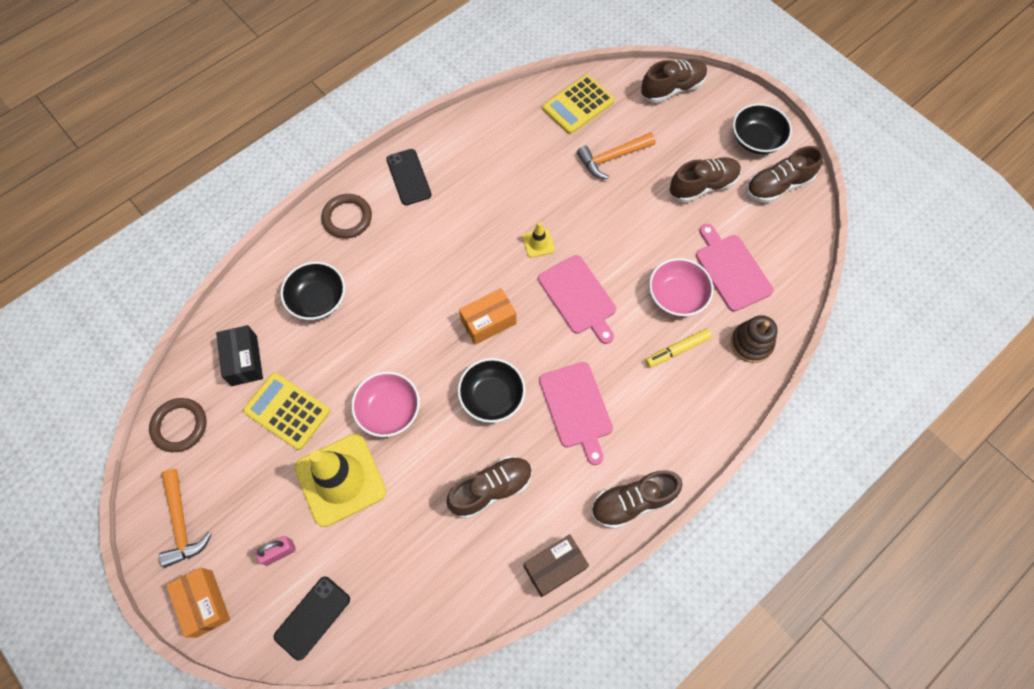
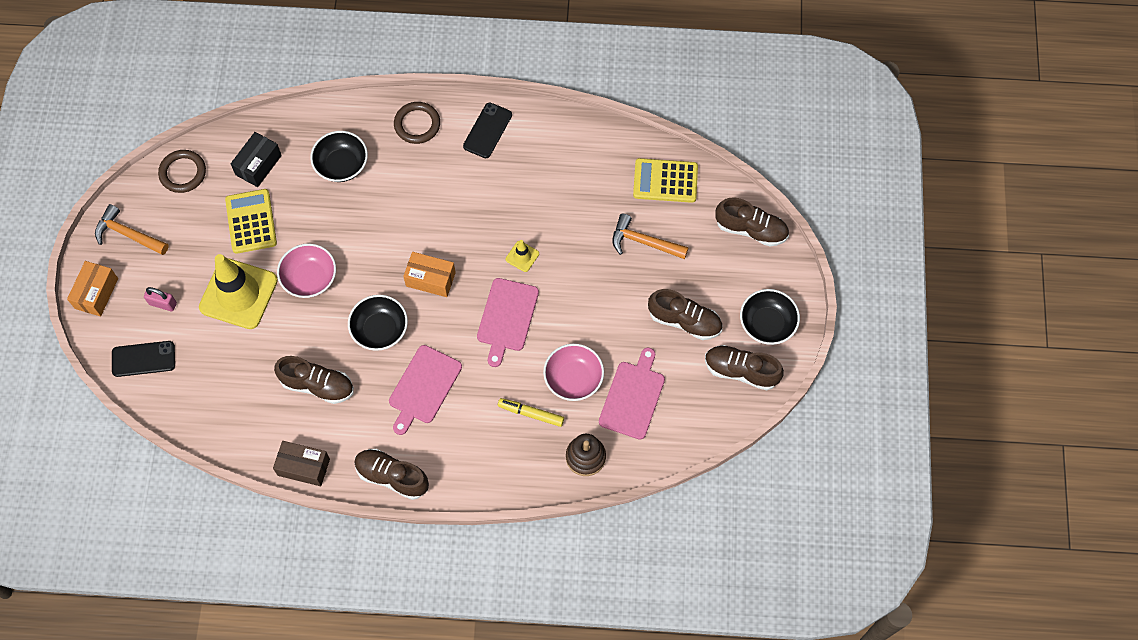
camera: 45 degrees right, 0 degrees up
(182, 523) = (128, 234): orange hammer -> orange hammer turned 90 degrees clockwise

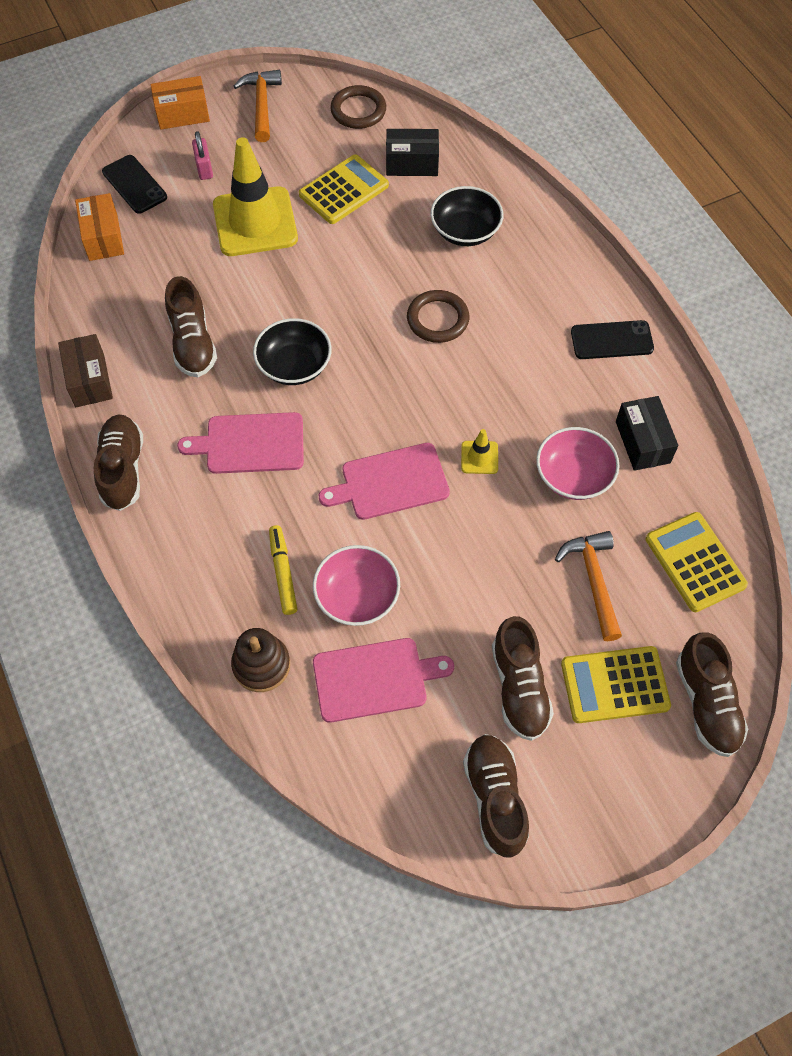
camera: 60 degrees right, 5 degrees down
(309, 278) = (313, 272): pink bowl -> pink bowl (573, 476)
(417, 124) = (566, 271): brown ring -> brown ring (437, 319)
(430, 279) = (387, 381): orange box -> orange box (103, 237)
(570, 159) = (642, 442): none -> black box
(712, 270) = (614, 685): none -> yellow calculator
(767, 324) = (586, 797): black bowl -> none

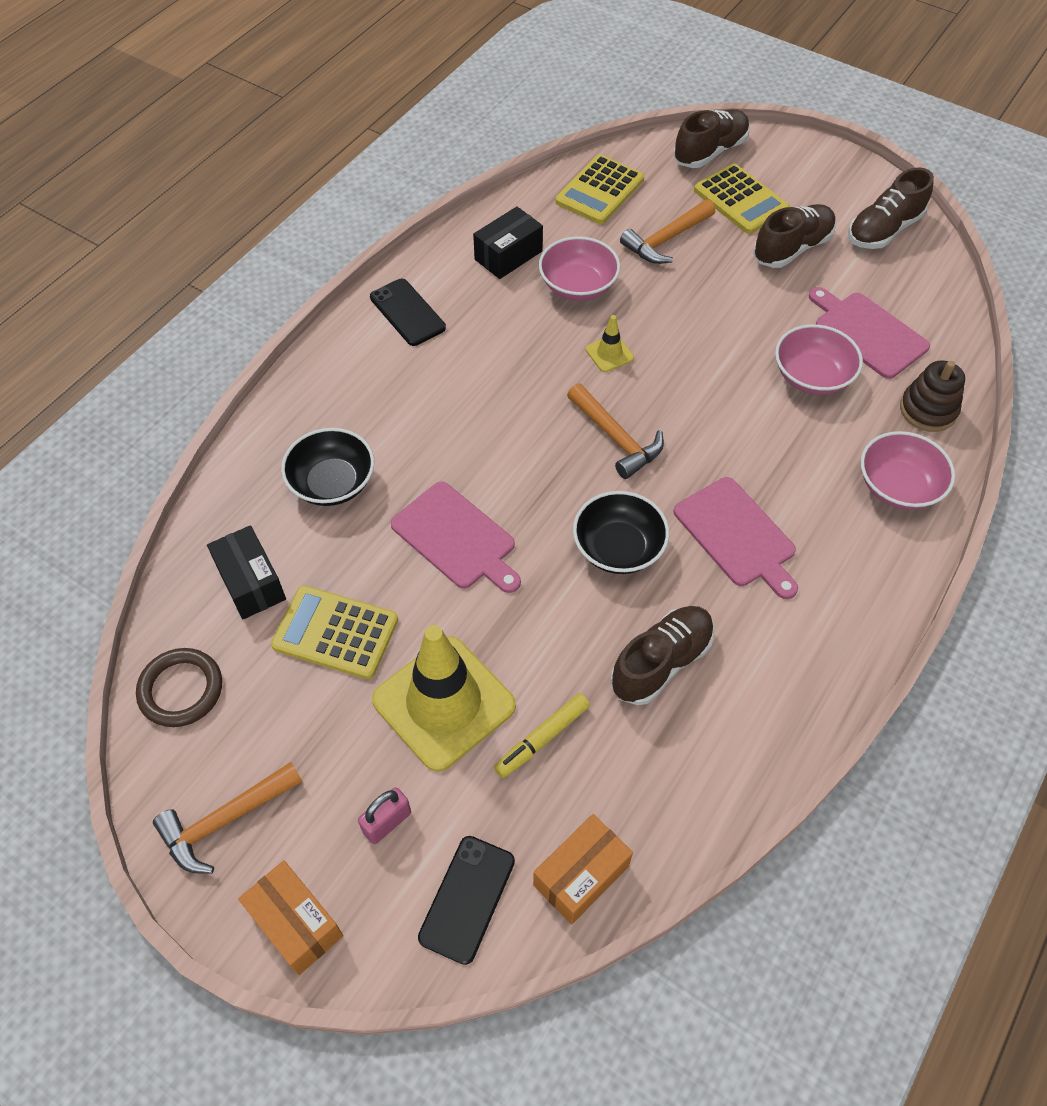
camera: 120 degrees left, 5 degrees down
(90, 380) = (787, 740): brown box -> none
(123, 469) = (857, 631): brown shoe -> none
(209, 583) = (898, 486): none -> pink bowl
(283, 573) = (839, 438): yellow marker -> yellow marker (542, 739)
(390, 415) = (616, 438): none -> orange hammer
(390, 482) = (687, 404): pink cutting board -> pink cutting board (456, 538)
(437, 319) = (472, 453): brown ring -> none

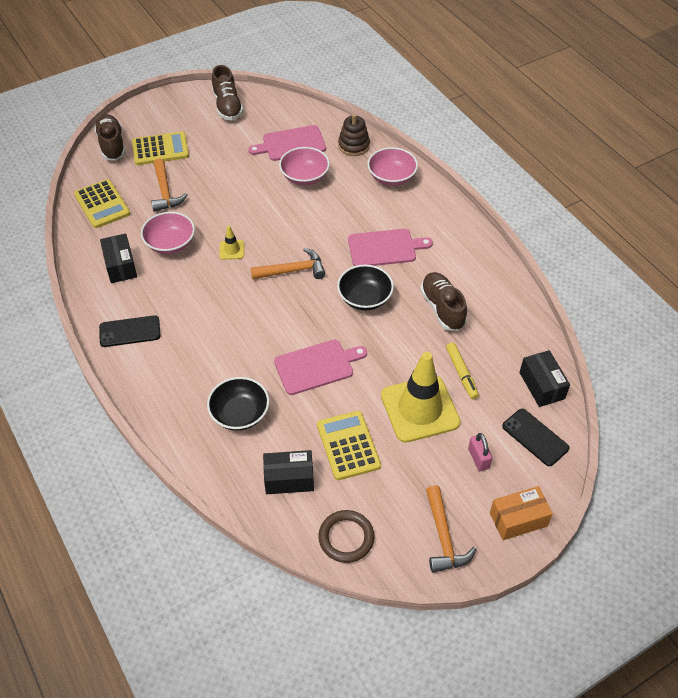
camera: 65 degrees left, 5 degrees down
(335, 632) = (348, 445): yellow calculator -> yellow calculator turned 120 degrees clockwise
(581, 875) = (542, 385): orange box -> black box
(792, 248) = (212, 145): brown shoe -> none

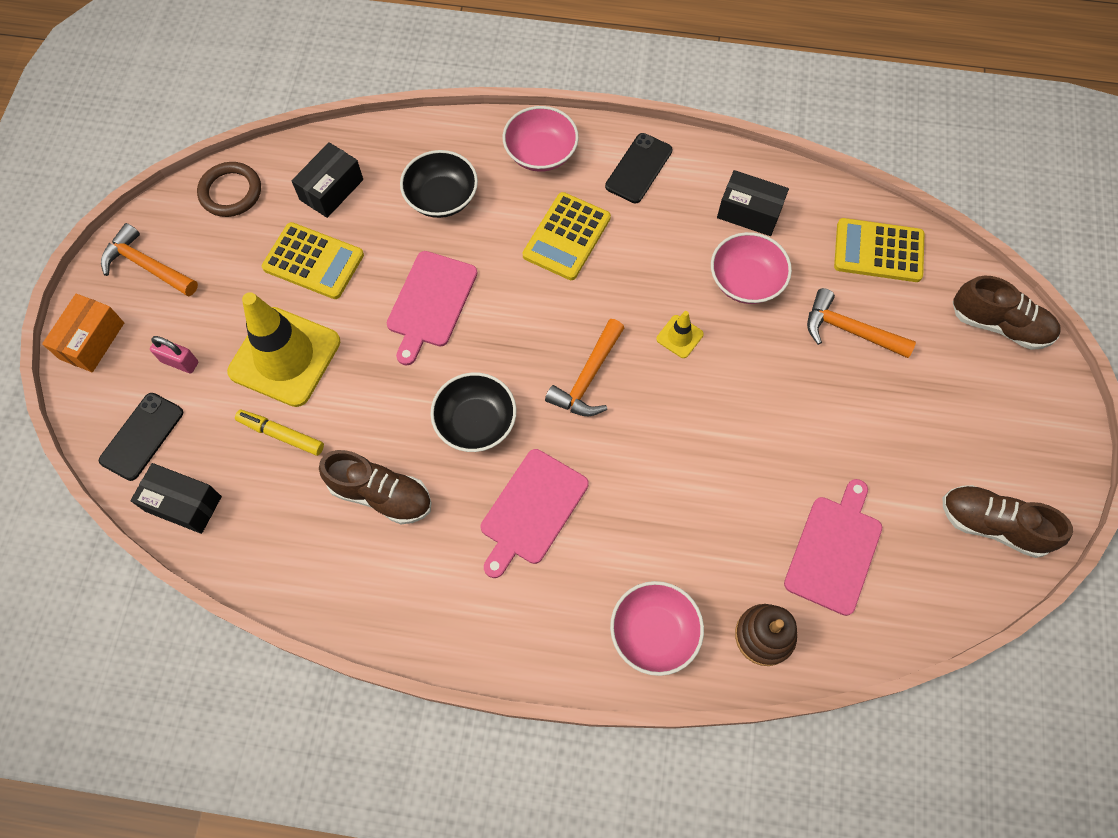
camera: 130 degrees right, 15 degrees up
(160, 149) = (947, 376): yellow calculator -> yellow calculator (566, 237)
(304, 177) = (748, 516): pink bowl -> pink bowl (541, 153)
(535, 437) = (142, 436): black phone -> black phone turned 60 degrees counterclockwise

